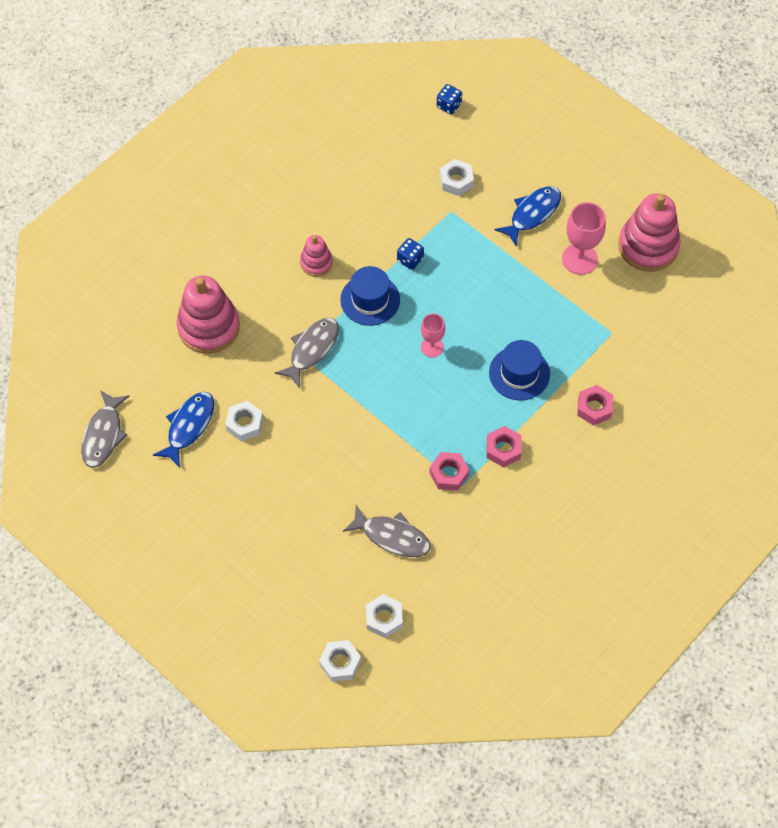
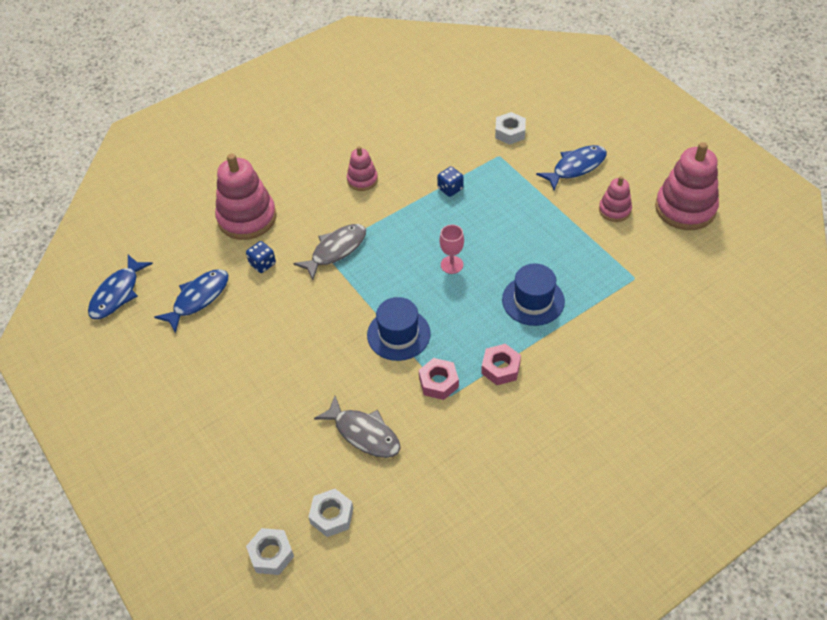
camera: 15 degrees right, 10 degrees down
(103, 435) = (117, 293): grey fish -> blue fish
(244, 424) = (251, 304): white nut -> none
(370, 300) = (403, 216): blue hat -> blue hat (398, 334)
(449, 105) = (517, 75): blue dice -> blue dice (262, 264)
(579, 259) = (614, 210): pink goblet -> pink stacking toy
(594, 408) = (604, 344): pink nut -> none

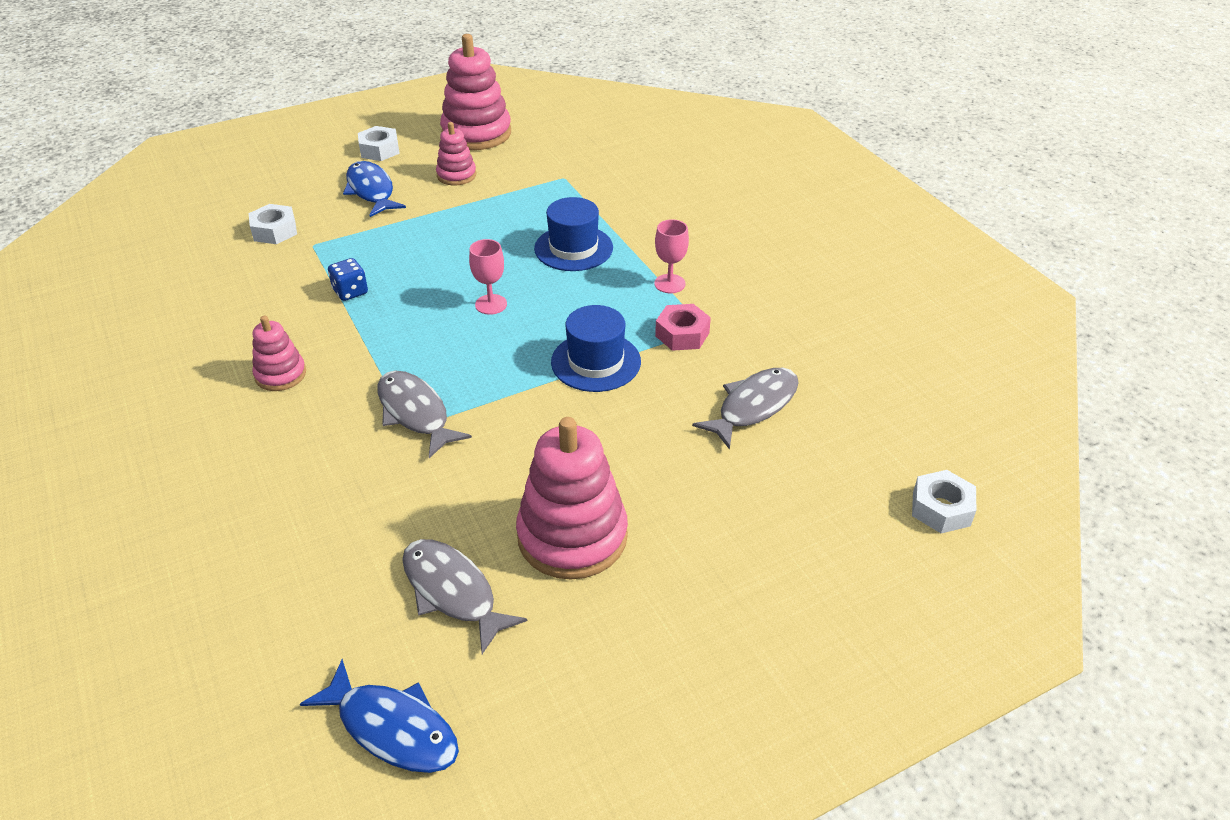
camera: 85 degrees left, 10 degrees down
(198, 299) = (453, 592): blue fish -> grey fish
(247, 218) = (289, 519): pink stacking toy -> pink stacking toy (572, 536)
(262, 264) = (407, 501): blue dice -> none
(332, 516) = (879, 445): white nut -> white nut (379, 150)
(500, 368) = (669, 284): pink nut -> pink goblet

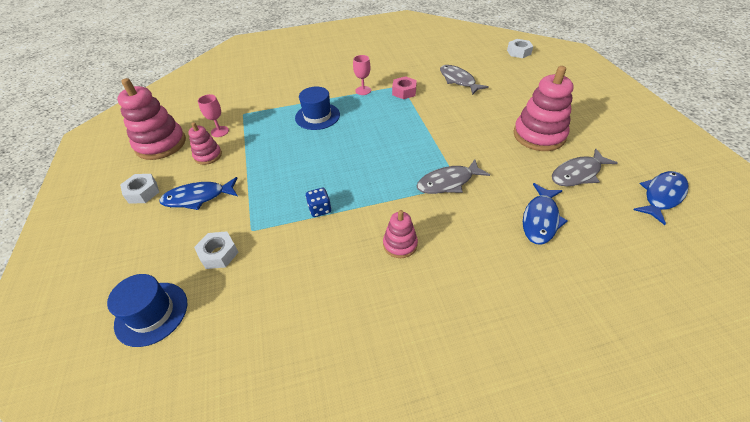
camera: 75 degrees left, 5 degrees up
(327, 529) = (540, 219): none -> blue fish
(491, 304) = (357, 149): pink goblet -> pink goblet (220, 131)
(596, 362) = (418, 118): blue hat -> blue hat (151, 313)

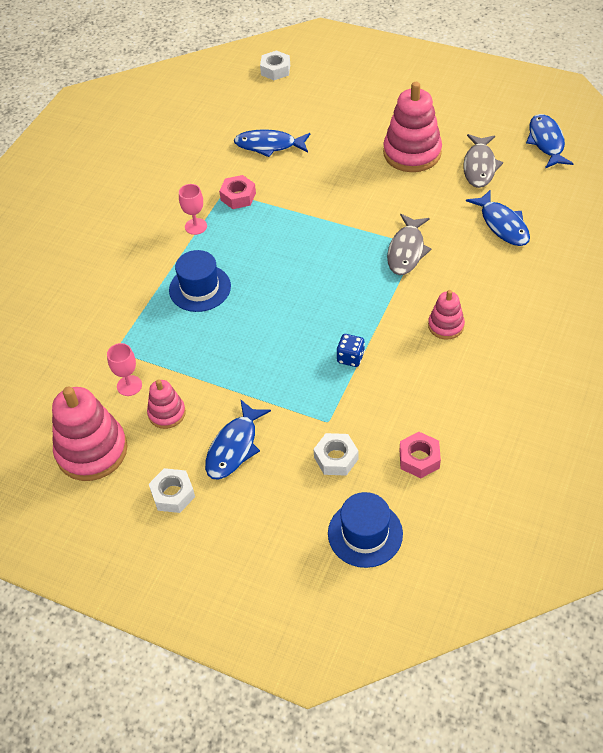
camera: 50 degrees left, 5 degrees up
(249, 306) = (419, 459): none -> pink nut
(458, 80) = (269, 145): grey fish -> blue fish

